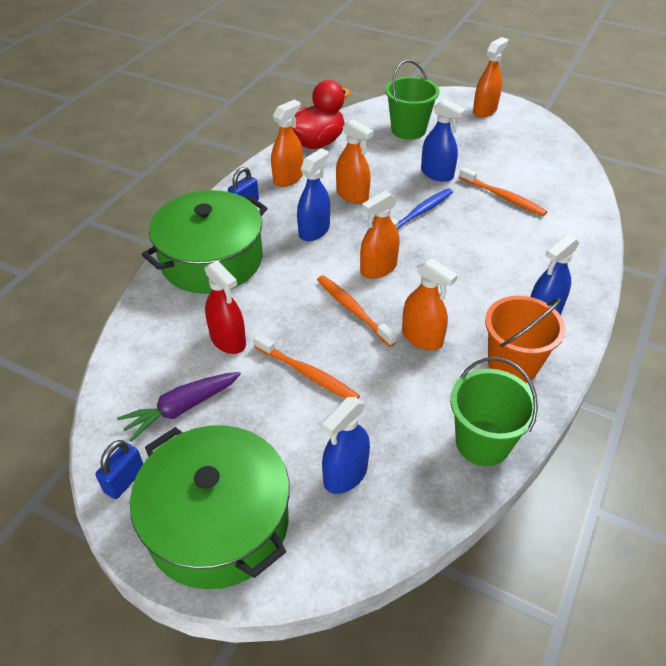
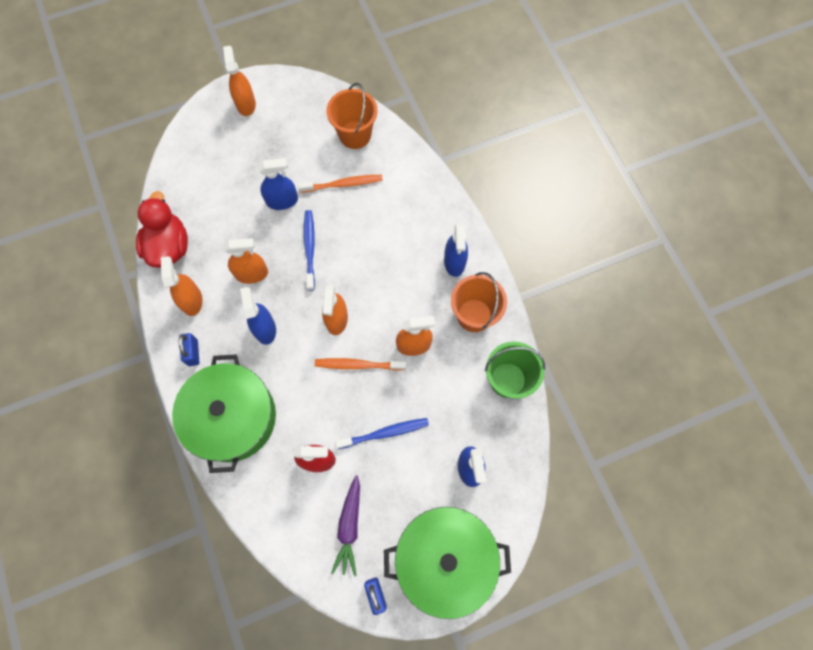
camera: 50 degrees left, 25 degrees up
(307, 373) = (384, 433): orange toothbrush -> blue toothbrush
(408, 130) = (216, 173): green bucket -> none
(555, 177) = (355, 135): none -> orange bucket

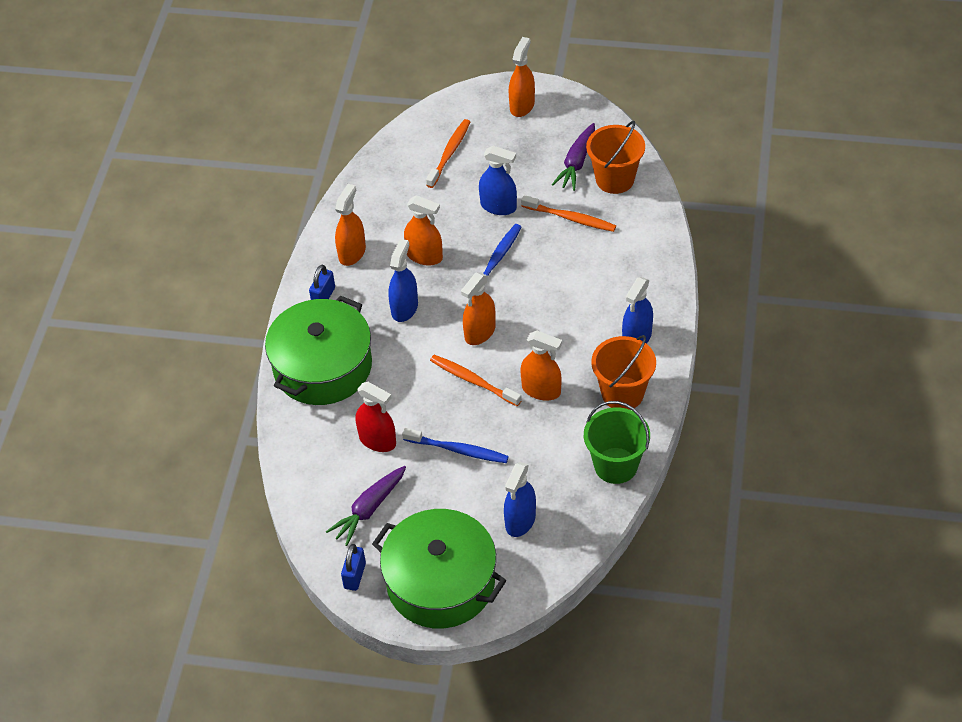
camera: 35 degrees right, 20 degrees down
(169, 246) = (362, 198): red duck -> none
(215, 172) = (449, 153): none -> orange toothbrush
(318, 134) = (576, 163): none -> purple carrot

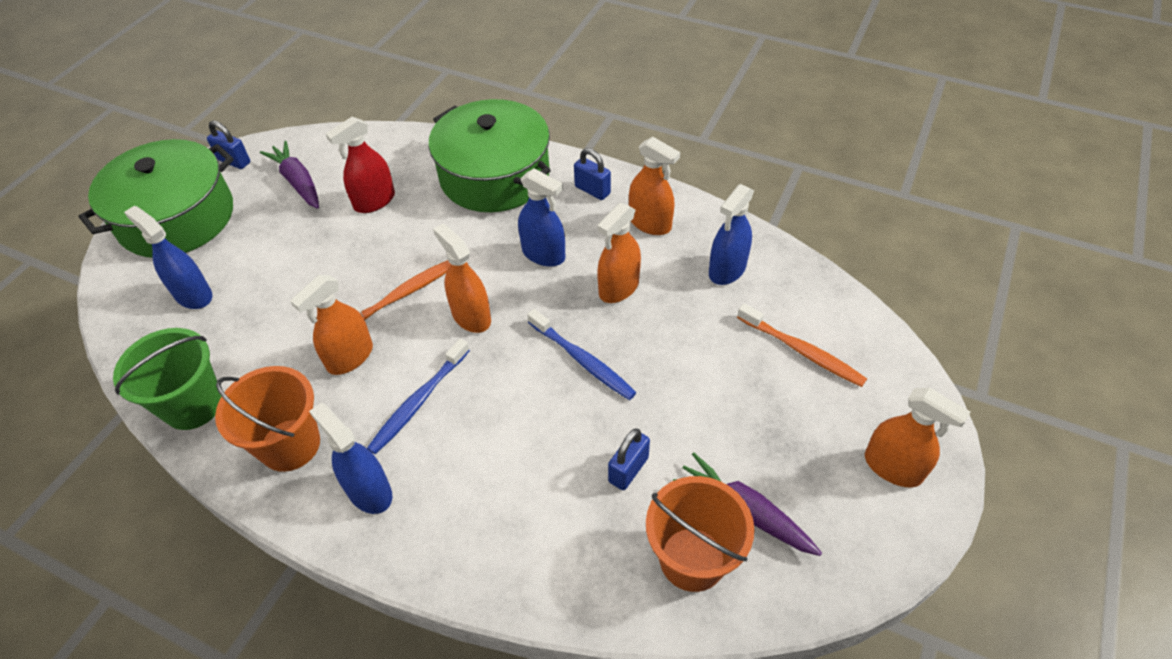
camera: 105 degrees right, 0 degrees up
(457, 450) = (319, 261): blue toothbrush -> blue toothbrush (419, 401)
(498, 206) = (680, 385): blue spray bottle -> blue spray bottle (727, 270)
(570, 218) = (628, 469): orange toothbrush -> blue padlock

